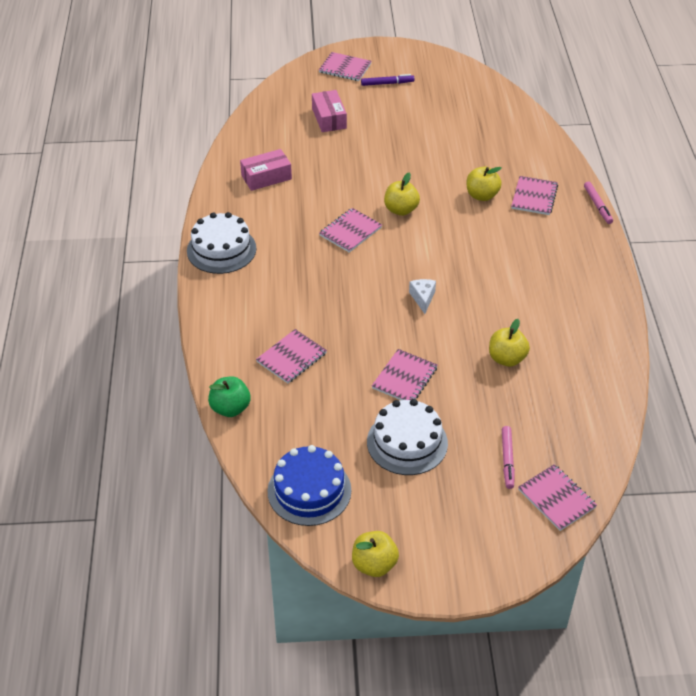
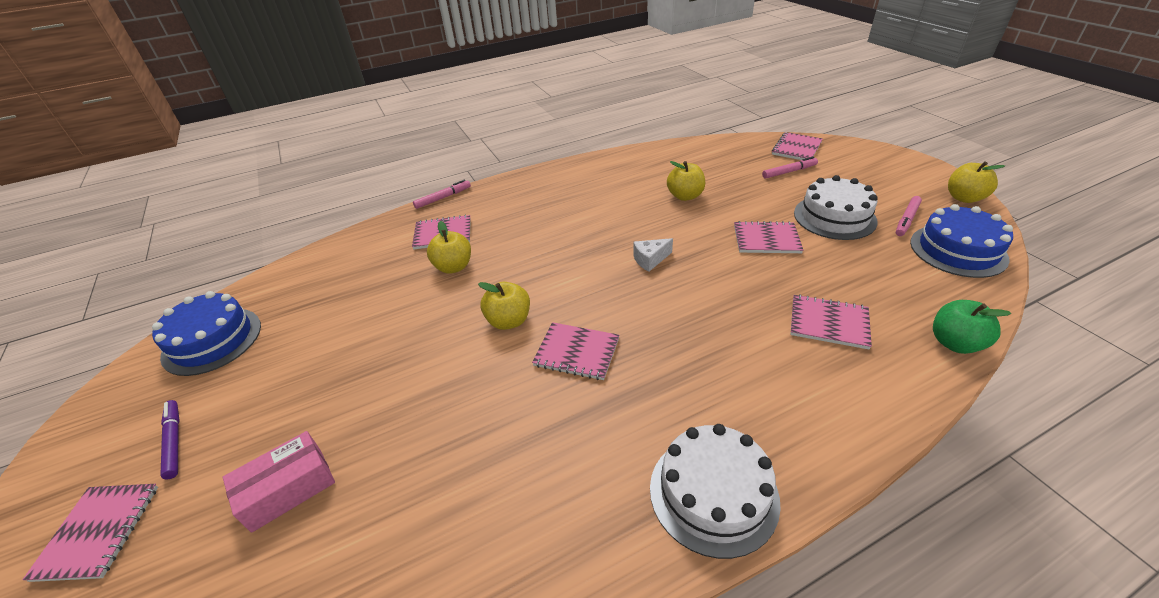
camera: 110 degrees left, 5 degrees down
(266, 177) = (492, 515): pink box -> none
(370, 490) = (906, 220): none -> pink marker
(466, 90) = (212, 340): none -> blue cake

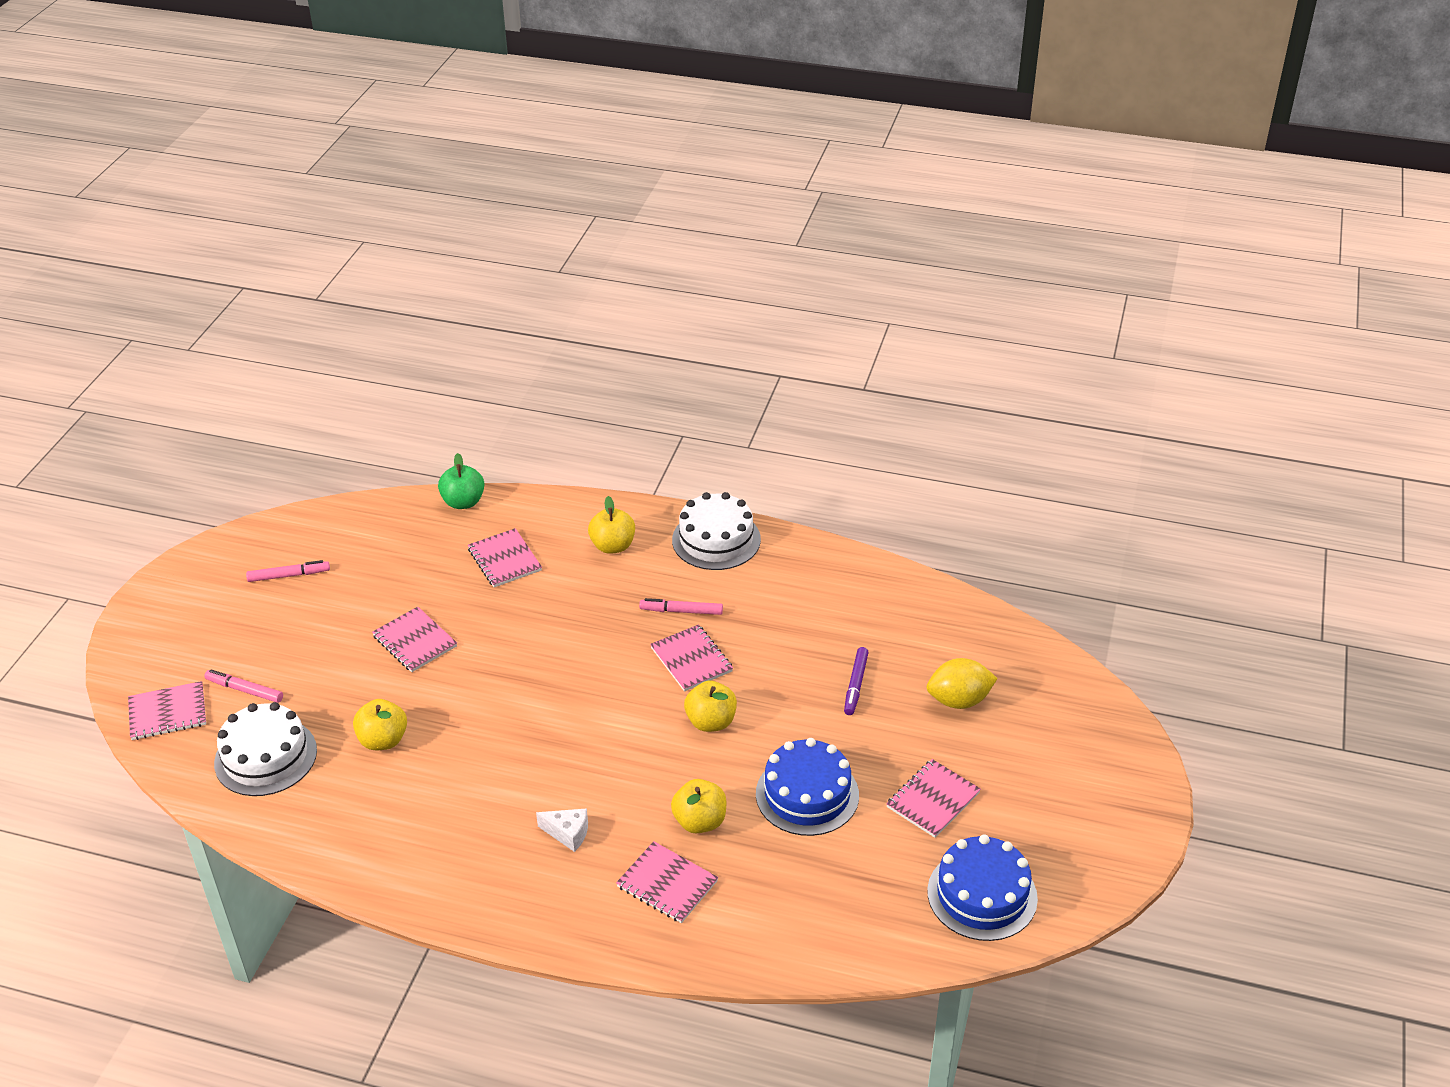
camera: 140 degrees left, 0 degrees up
(98, 532) = (1094, 753): pink notebook -> pink notebook (933, 800)
(174, 441) = (1034, 795): purple marker -> purple marker (856, 685)
(288, 489) = (959, 700): pink box -> yellow lemon
(443, 198) = (608, 959): pink marker -> pink marker (681, 611)
(650, 260) = (530, 694): white cheese -> white cheese (568, 833)
(834, 217) = (326, 618): white cake -> white cake (266, 757)
(958, 250) = (321, 534): blue cake -> blue cake (807, 794)
(964, 198) = (206, 557): yellow apple -> yellow apple (613, 546)

